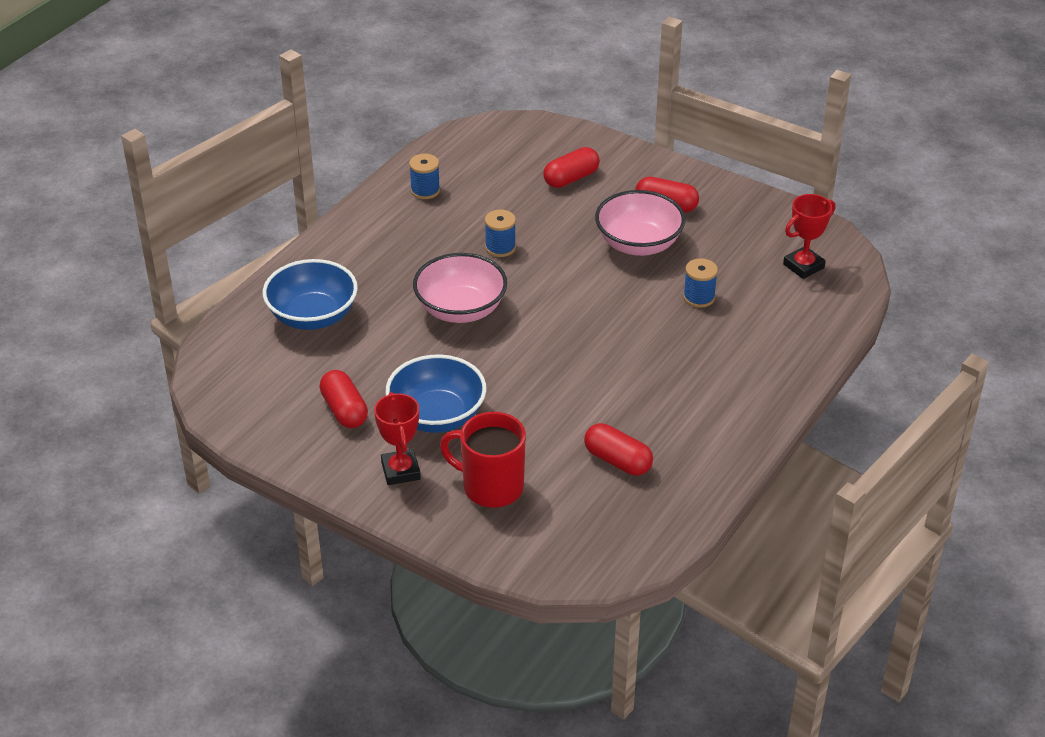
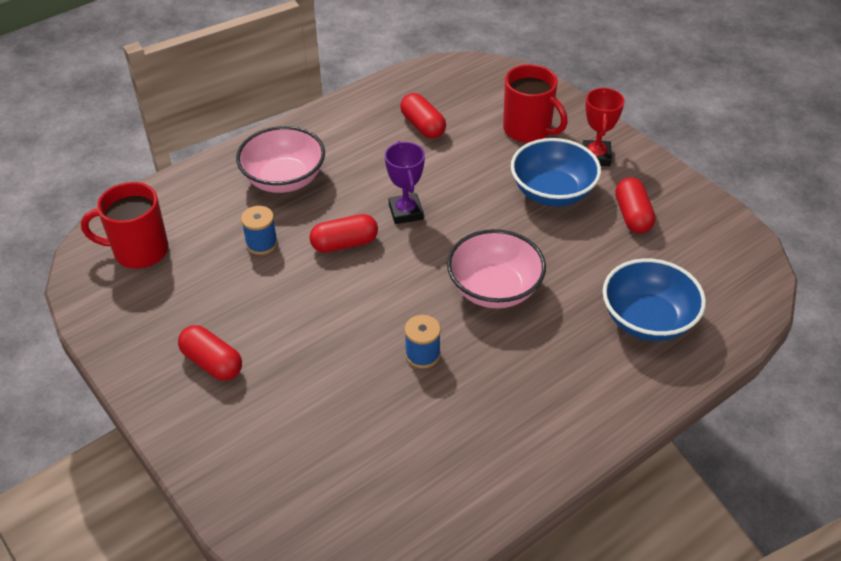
camera: 160 degrees left, 5 degrees up
(425, 190) = (476, 469): blue spool -> none
(571, 178) = (291, 437): red capsule -> red capsule (344, 244)
(580, 358) = (406, 212): none -> purple trophy
(638, 244) = (276, 319): pink bowl -> pink bowl (284, 179)
(803, 266) = (139, 251): red trophy -> red mug

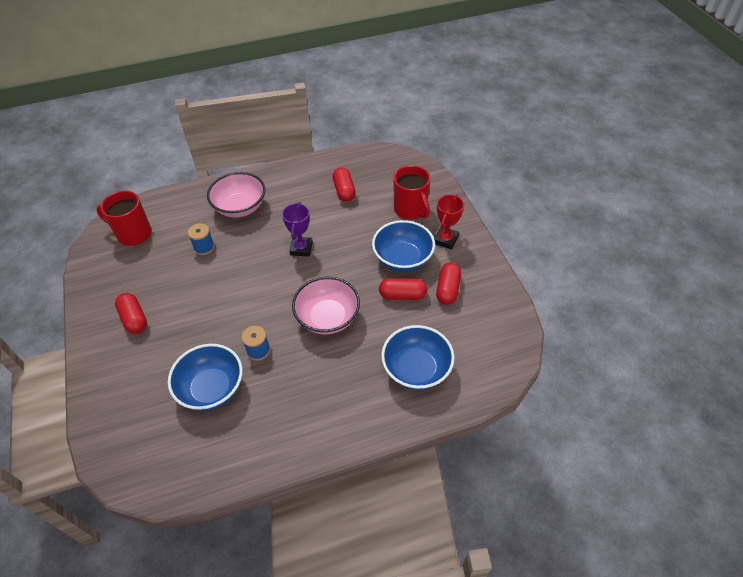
camera: 20 degrees right, 5 degrees up
(344, 244) = (252, 260): red capsule -> red capsule (402, 295)
(384, 420) = (211, 388): none -> blue bowl

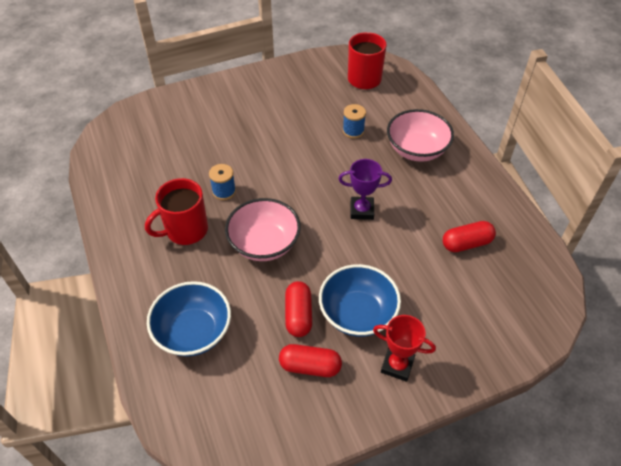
camera: 85 degrees right, 0 degrees up
(134, 319) = (261, 100): red capsule -> none
(211, 388) = (184, 164): blue bowl -> none
(411, 209) = (447, 321): red mug -> red mug (185, 230)

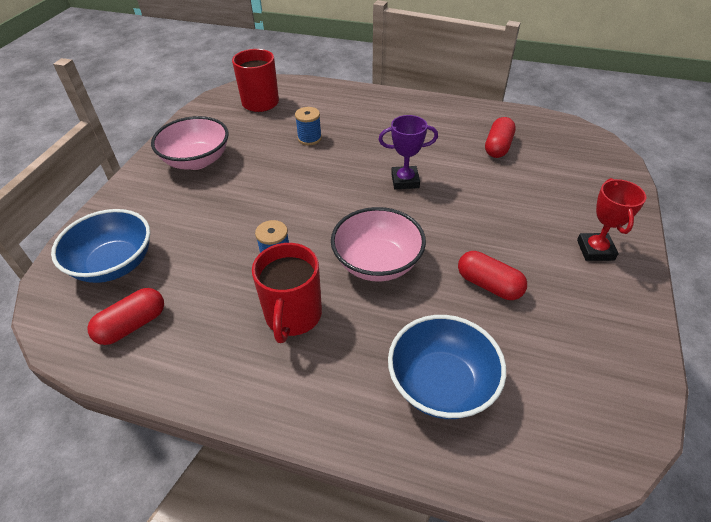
camera: 50 degrees left, 5 degrees down
(310, 366) = (557, 309): red capsule -> red capsule (132, 325)
(357, 313) = (519, 244): blue bowl -> blue bowl (114, 264)
(362, 210) = (405, 181): purple trophy -> purple trophy turned 45 degrees clockwise
(397, 365) = (595, 250): red trophy -> red trophy turned 60 degrees counterclockwise
(416, 150) = (373, 119): pink bowl -> pink bowl (197, 160)

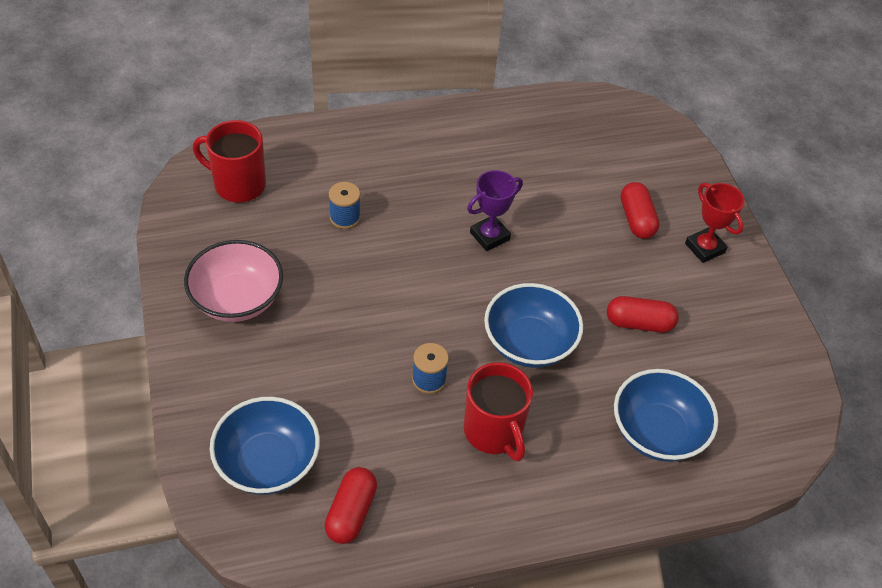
camera: 35 degrees left, 5 degrees up
(377, 263) = (529, 343): pink bowl -> blue bowl
(498, 147) = (553, 155): red capsule -> red capsule (636, 219)

